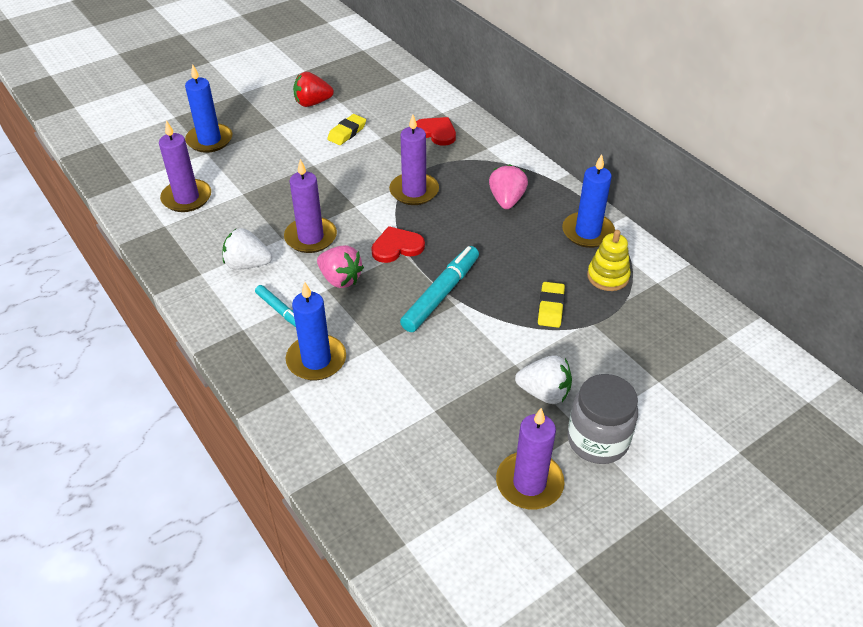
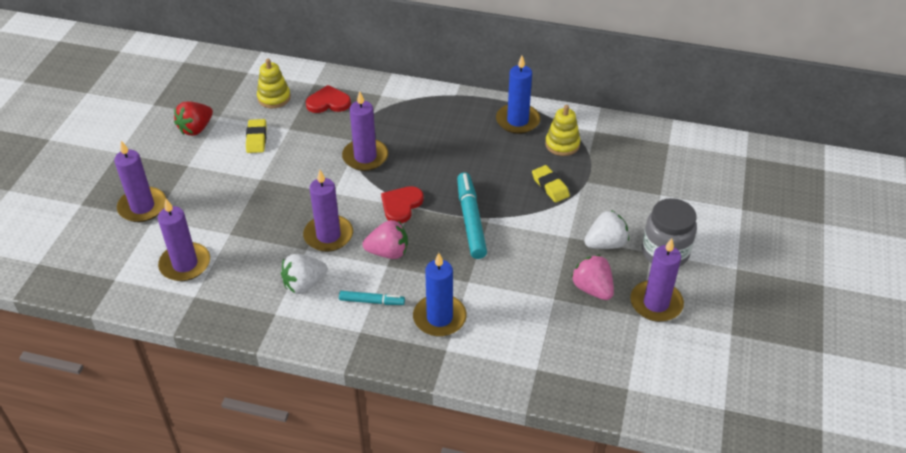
camera: 40 degrees left, 0 degrees up
(209, 140) = (142, 207): blue candle -> purple candle
(397, 108) = (274, 98): none -> yellow stacking toy
(506, 200) = (439, 127): pink strawberry -> pink strawberry (592, 289)

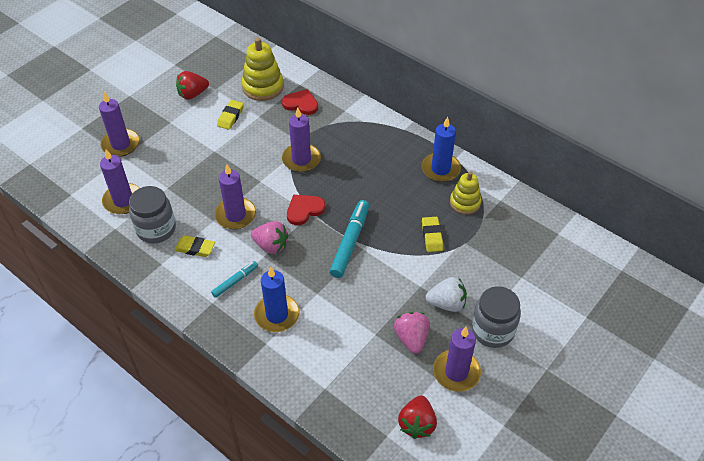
camera: 25 degrees right, 5 degrees up
(245, 280) = (156, 229): none -> grey jar
(274, 98) = (263, 87): yellow stacking toy -> yellow stacking toy, size x1.51
(304, 284) = (195, 248): white strawberry -> yellow eraser
(372, 301) = (235, 281): turquoise marker -> turquoise marker turned 75 degrees counterclockwise
(650, 366) = (417, 424): none -> red strawberry

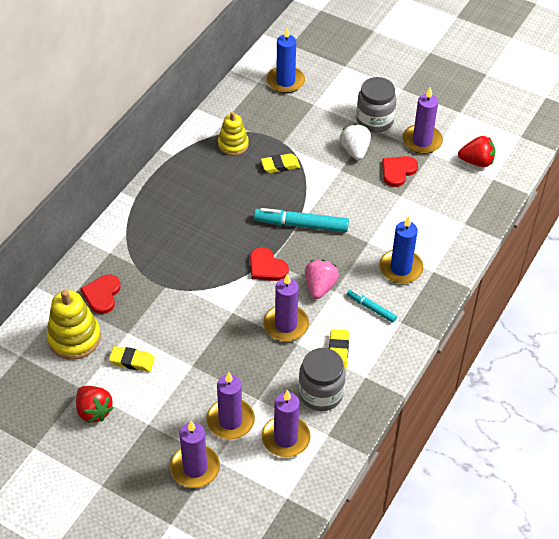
camera: 100 degrees left, 0 degrees up
(301, 159) = (194, 280): purple candle -> purple candle (230, 420)
(411, 338) = (398, 171): pink strawberry -> red heart
(440, 169) = (190, 165): blue candle -> blue candle (285, 81)

